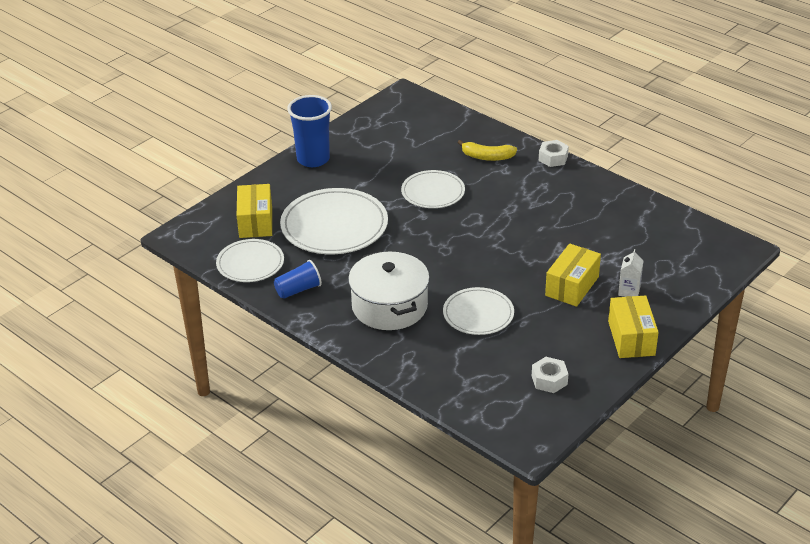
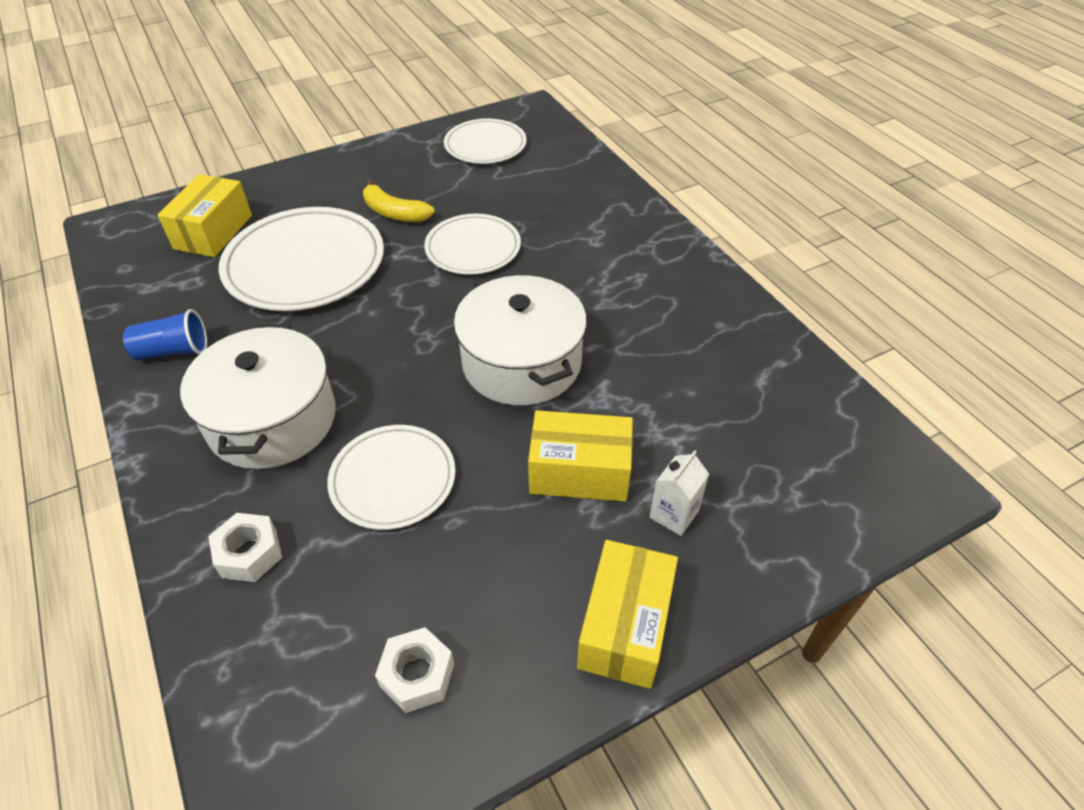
camera: 20 degrees right, 10 degrees up
(250, 263) = (151, 291): white plate -> white plate (485, 145)
(313, 159) = (356, 165): blue cup -> none
(487, 157) = (582, 214): yellow banana -> yellow banana (394, 213)
(507, 245) = (522, 362): none -> white pot
(553, 158) = (676, 238): white nut -> white nut (249, 554)
(572, 286) = (579, 472): yellow box -> yellow box turned 45 degrees clockwise

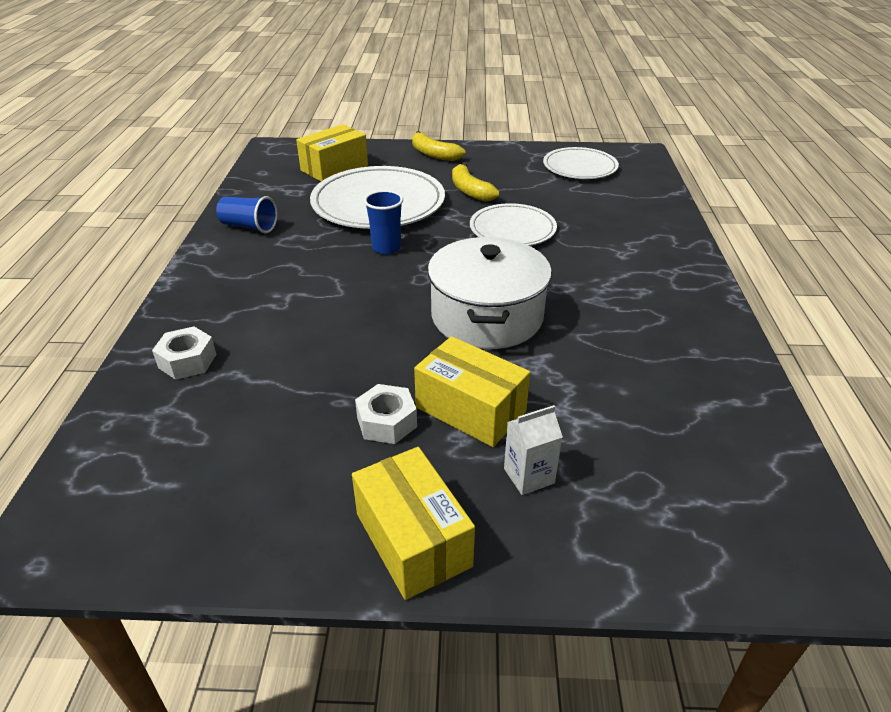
camera: 30 degrees right, 10 degrees down
(272, 420) = (274, 287): white pot -> none
(318, 175) = (434, 154): none -> yellow banana
(359, 320) = (386, 248): none -> blue cup
(393, 479) = (321, 355): white plate -> none
(417, 675) = (224, 491): white nut -> white nut (386, 422)
(625, 626) = (413, 539): yellow box -> yellow box turned 75 degrees counterclockwise

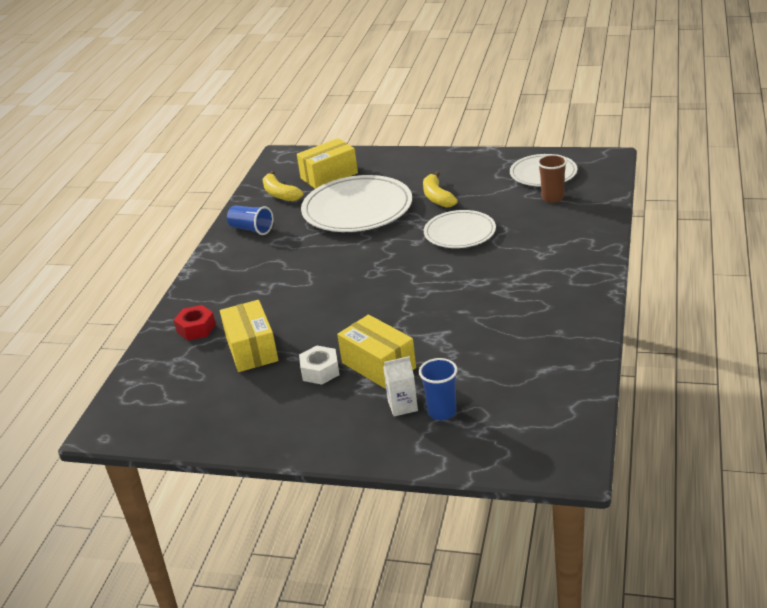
camera: 15 degrees right, 5 degrees down
(187, 361) = (196, 329): white nut -> red nut
(386, 248) = (353, 248): blue cup -> blue cup (442, 412)
(413, 539) = (318, 436): yellow box -> yellow box (252, 349)
(434, 154) = (417, 161): yellow banana -> yellow banana (280, 194)
(487, 316) = (413, 302): white pot -> none
(603, 191) = (552, 198): none -> brown cup

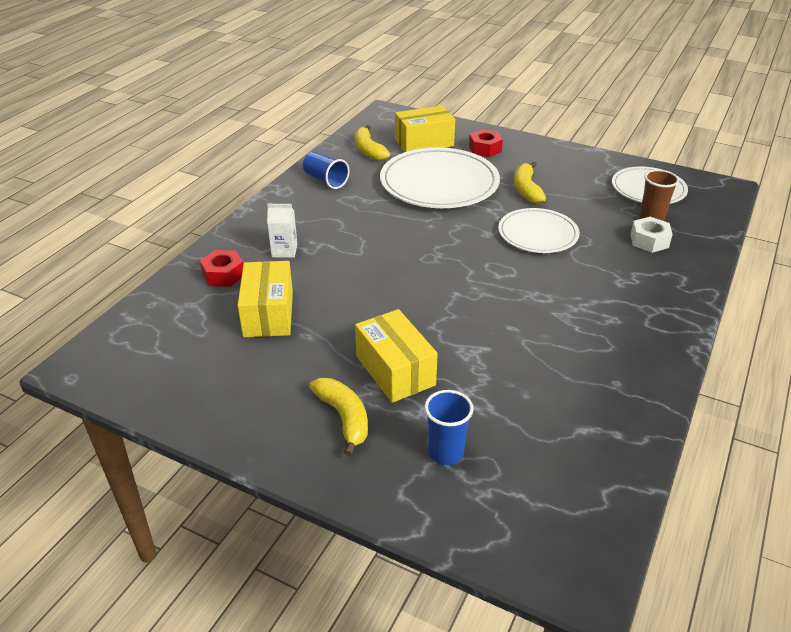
camera: 10 degrees right, 5 degrees up
(320, 371) = (329, 360): white nut -> white nut (649, 241)
(351, 408) = (344, 418): none -> yellow banana
(387, 169) = (485, 149): none -> red nut
(402, 406) = (403, 431): white carton -> white carton (284, 251)

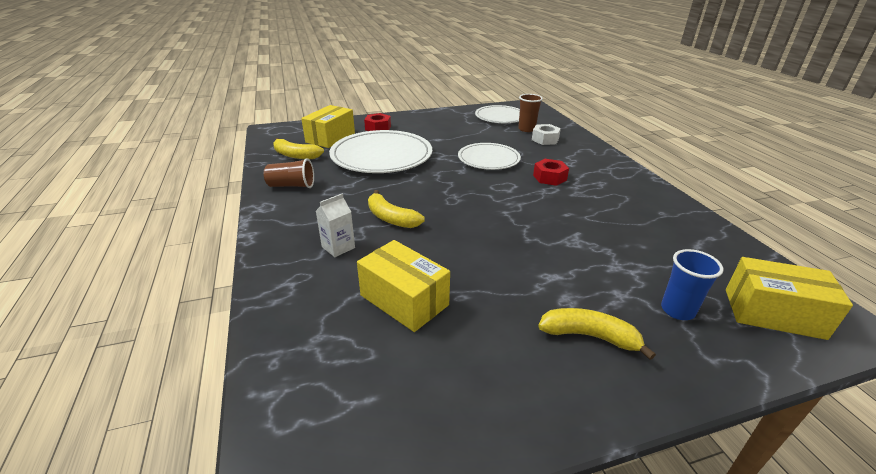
camera: 45 degrees left, 5 degrees down
(223, 275) = (311, 294): red nut -> red nut (549, 177)
(325, 180) = (291, 186): blue cup -> brown cup
(395, 370) = (558, 280): yellow box -> yellow box (773, 313)
(526, 189) = (440, 139): yellow banana -> yellow banana (391, 218)

